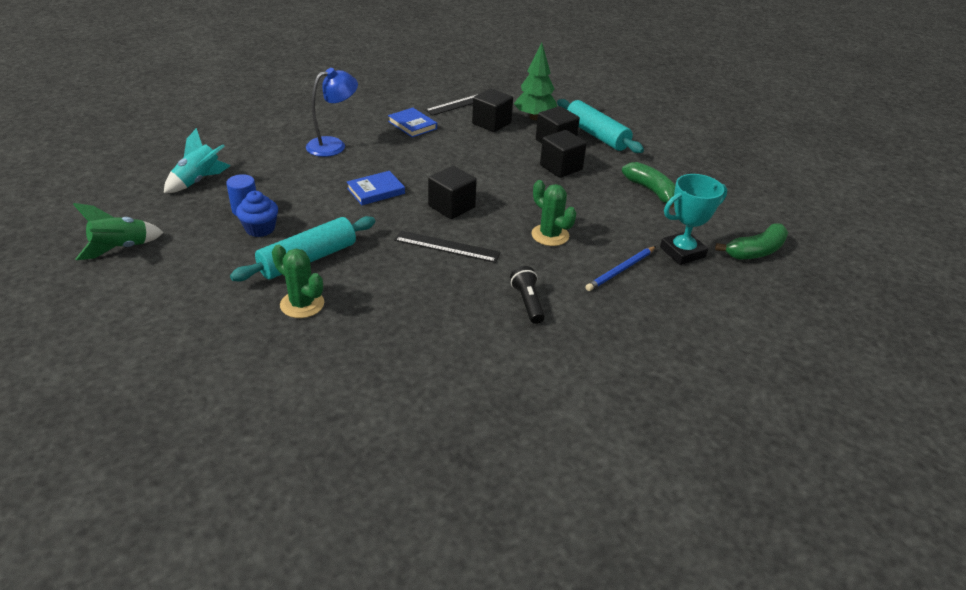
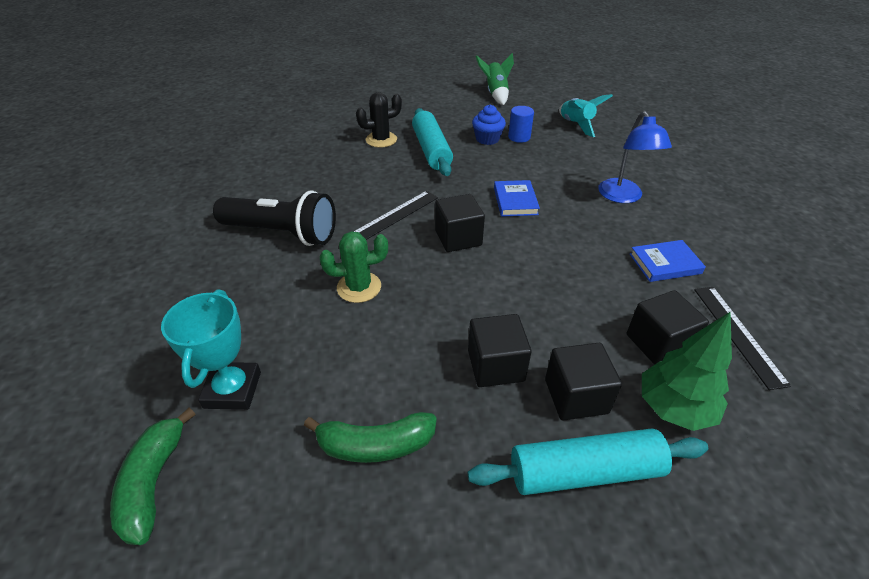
camera: 120 degrees right, 5 degrees up
(302, 304) = (381, 140): green cactus -> black cactus
(527, 302) = (282, 233): black flashlight -> black flashlight, size x2.01
(620, 270) = (260, 314): blue pencil -> none

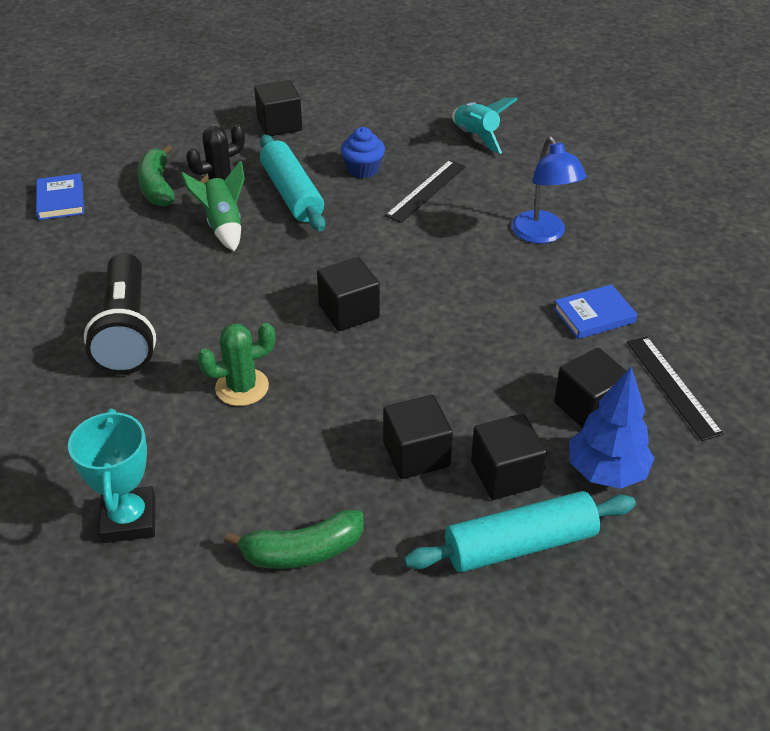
camera: 10 degrees left, 0 degrees up
(154, 482) = (76, 620): green banana -> green banana (157, 186)
(282, 233) = (127, 331): black flashlight -> black flashlight turned 75 degrees clockwise
(395, 215) = (265, 291): black ruler -> black ruler (426, 190)
(432, 106) = (279, 125): none -> black cube
(495, 94) = (363, 97): green rocket -> green rocket (223, 226)
(515, 201) = (411, 255): blue book -> blue book (60, 200)
(519, 137) = (404, 162): blue cylinder -> none
(673, 408) = (606, 472): green tree -> blue tree

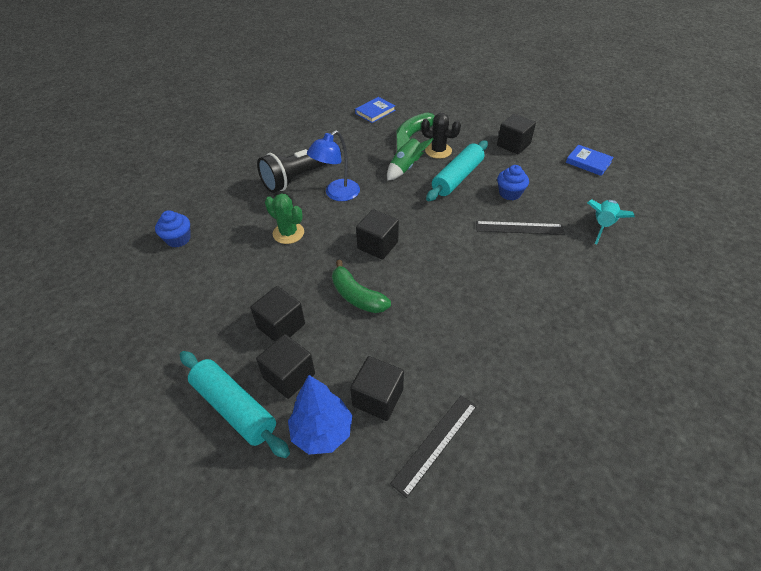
camera: 60 degrees right, 5 degrees up
(129, 519) = (178, 239): turquoise trophy -> blue cupcake
(302, 551) = (185, 310): green banana -> green banana (357, 296)
(542, 235) = (533, 302): blue lamp -> blue lamp (337, 194)
(594, 315) = (473, 365): blue book -> blue book (588, 162)

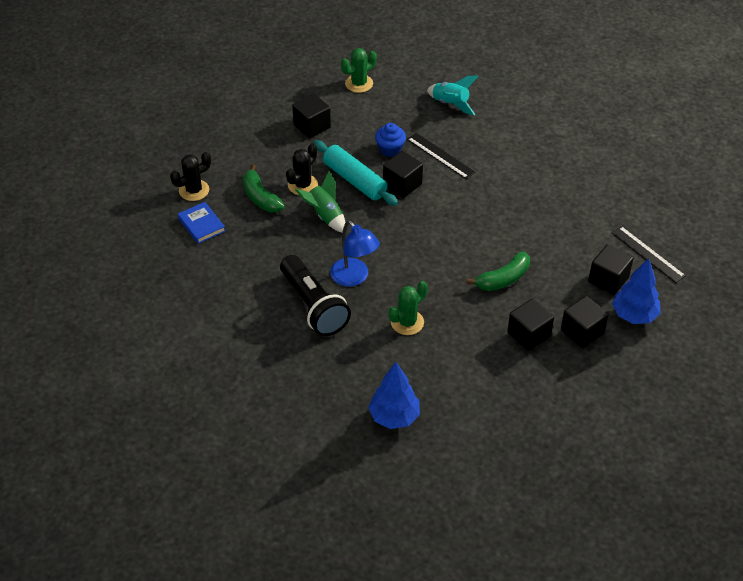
camera: 80 degrees left, 0 degrees up
(178, 239) = (394, 417): blue cupcake -> blue tree
(234, 408) = (608, 368): turquoise rolling pin -> none
(377, 245) = (441, 256): black cube -> black cube (402, 184)
(410, 103) = (194, 190): none -> black cactus
(519, 228) = (440, 155): black ruler -> black ruler turned 60 degrees counterclockwise
(588, 162) = (359, 83): blue book -> green cactus

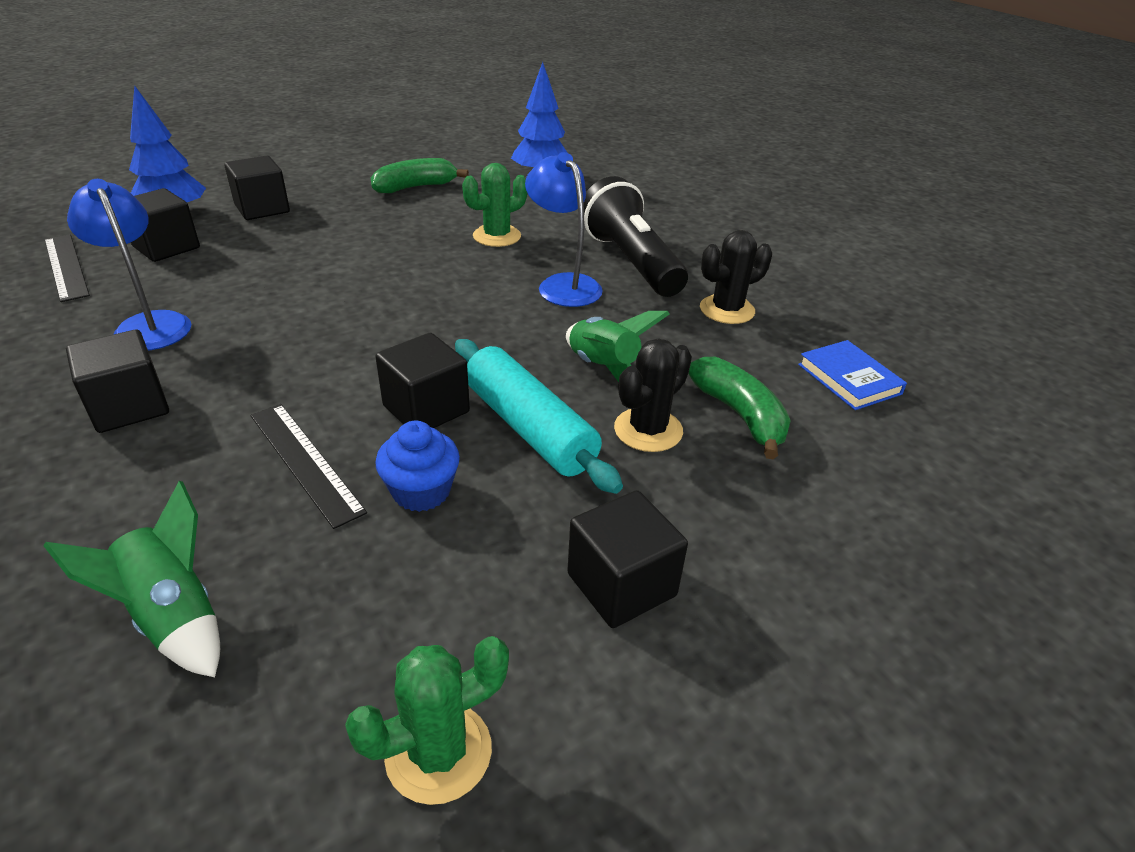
camera: 175 degrees left, 10 degrees down
(194, 190) = (894, 444): black cactus -> black cactus (727, 310)
(450, 104) = (173, 616): turquoise rocket -> green rocket
(503, 279) = (327, 262): green banana -> green banana (415, 187)
(529, 334) = (335, 213): black cube -> black cube (129, 407)
(562, 217) = (149, 324): none -> blue lamp

